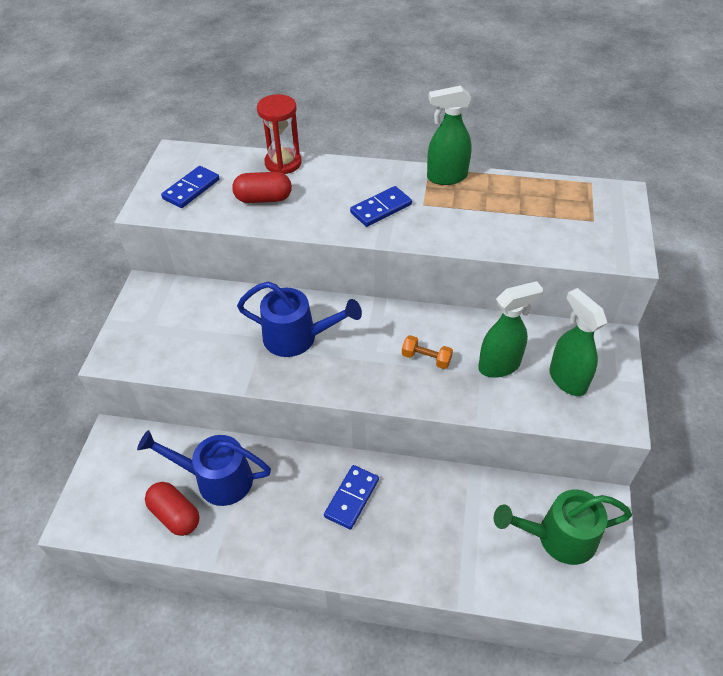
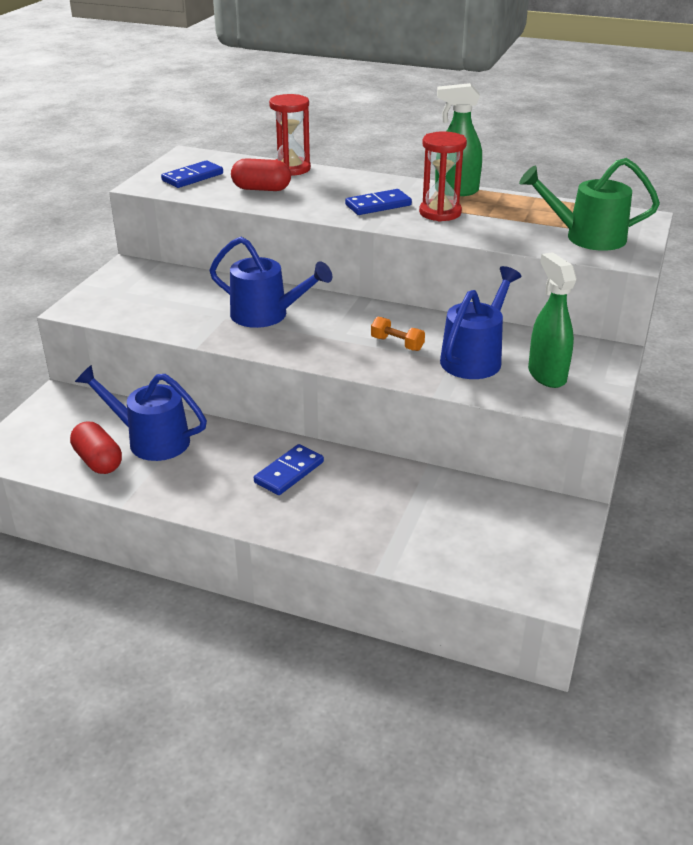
camera: 10 degrees right, 15 degrees down
(441, 212) = (440, 213): none -> red hourglass
(499, 366) = (475, 357): green spray bottle -> blue watering can
(558, 537) = (509, 533): green watering can -> green watering can (586, 237)

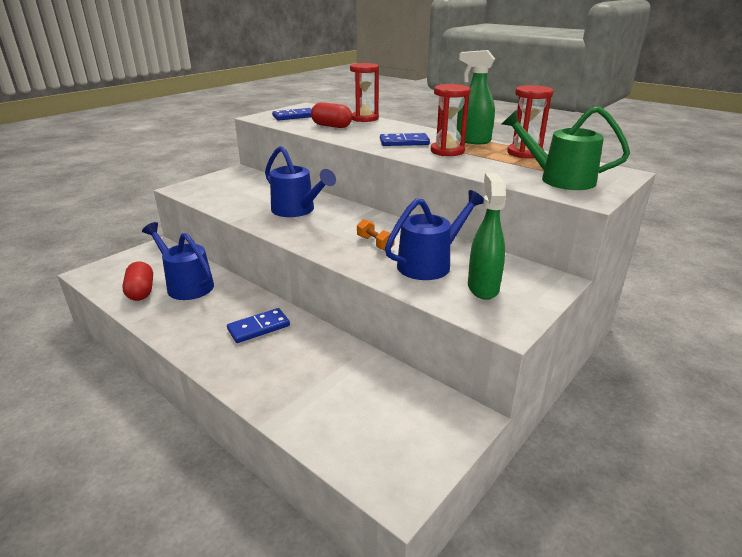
camera: 20 degrees right, 5 degrees down
(527, 203) = (524, 153): none -> red hourglass

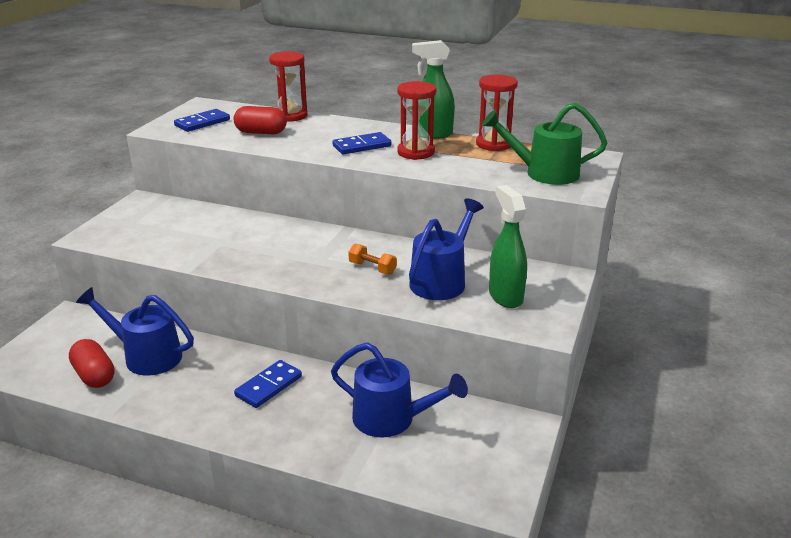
camera: 20 degrees left, 0 degrees up
(297, 210) = (259, 243): blue watering can -> blue watering can (392, 419)

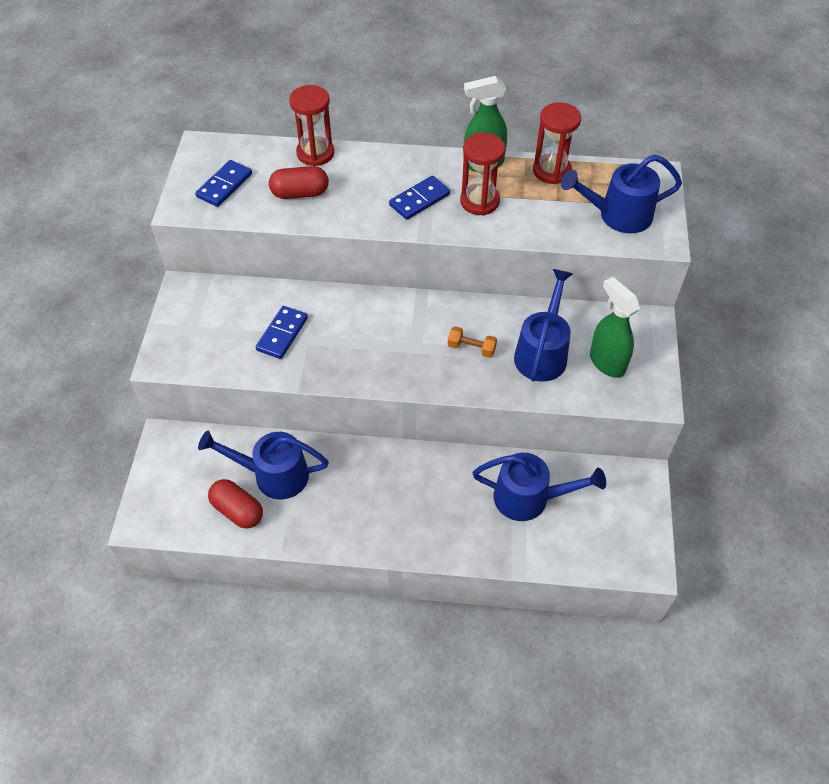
camera: 15 degrees left, 25 degrees up
(268, 386) = (406, 485): blue domino -> blue domino (282, 334)
(543, 173) = (617, 215): green watering can -> blue watering can

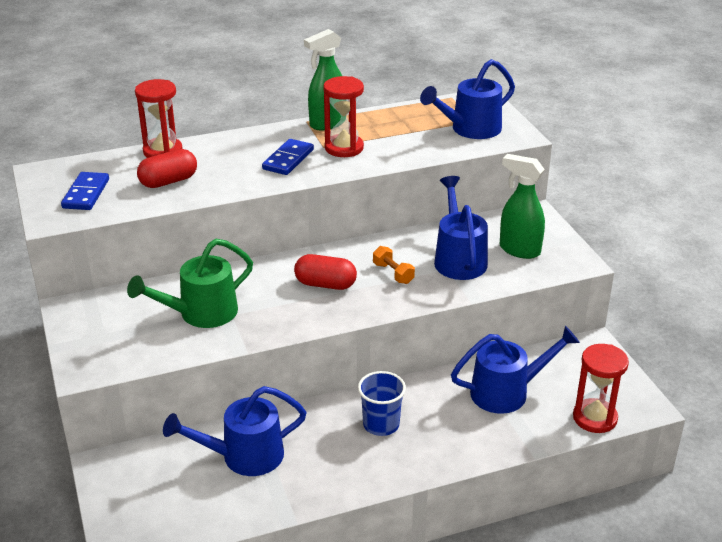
camera: 25 degrees left, 20 degrees down
(237, 510) = (225, 498): red capsule -> red capsule (325, 284)
(282, 334) = (200, 314): blue domino -> green watering can
(400, 488) = (381, 424): none -> blue cup
(471, 348) = (393, 273): orange dumbbell -> orange dumbbell turned 60 degrees clockwise
(551, 171) = (391, 115): red hourglass -> red hourglass (595, 418)

